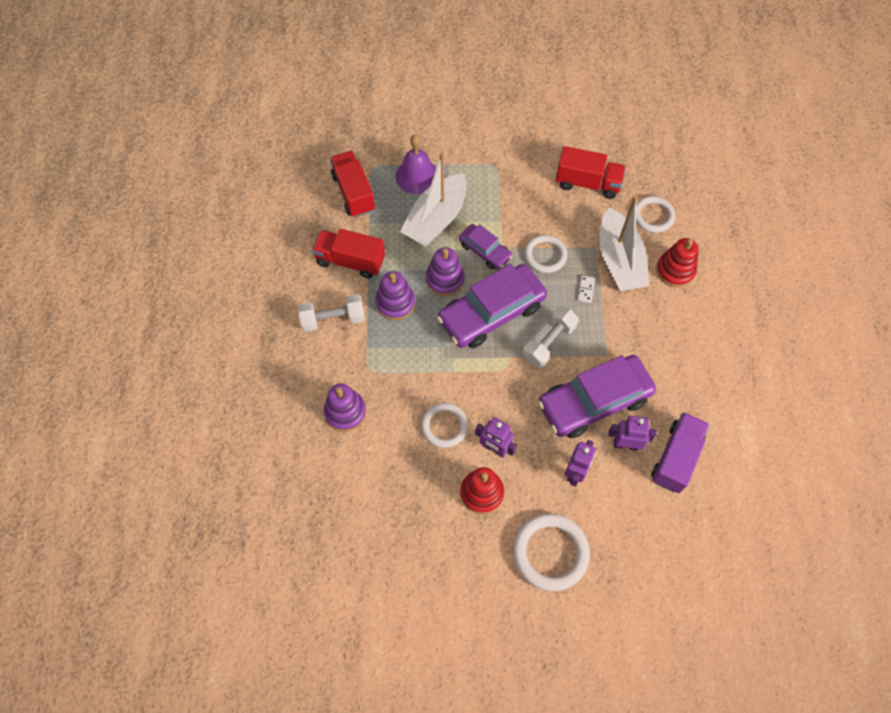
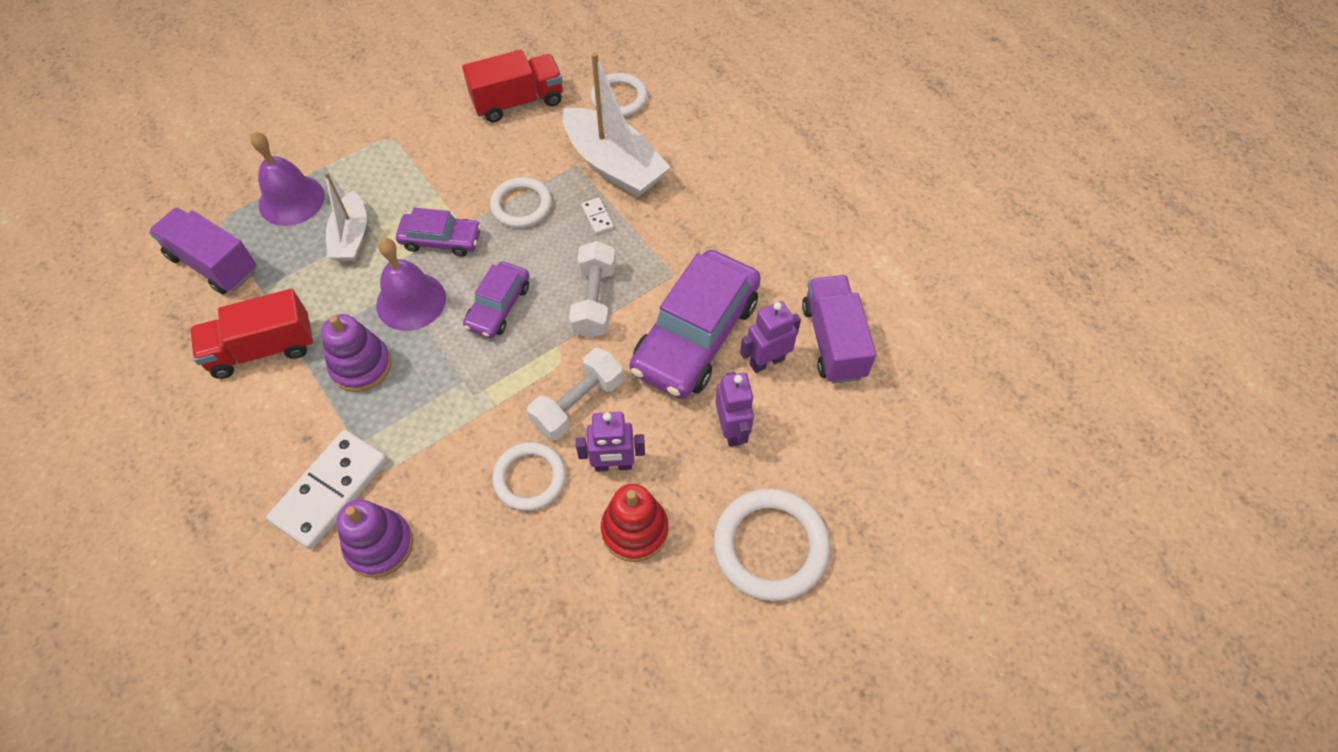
camera: 35 degrees left, 5 degrees down
(333, 319) = (284, 436): white dumbbell -> white dumbbell (578, 403)
(338, 365) = (330, 491): none -> white domino
(353, 193) = (213, 264): red truck -> purple truck
(436, 219) = (351, 237): white boat -> white boat, size x0.61
(445, 280) = (411, 301): purple stacking toy -> purple bell
(491, 312) = (498, 306): purple car -> purple car, size x0.53
(675, 270) = (685, 142): red stacking toy -> none

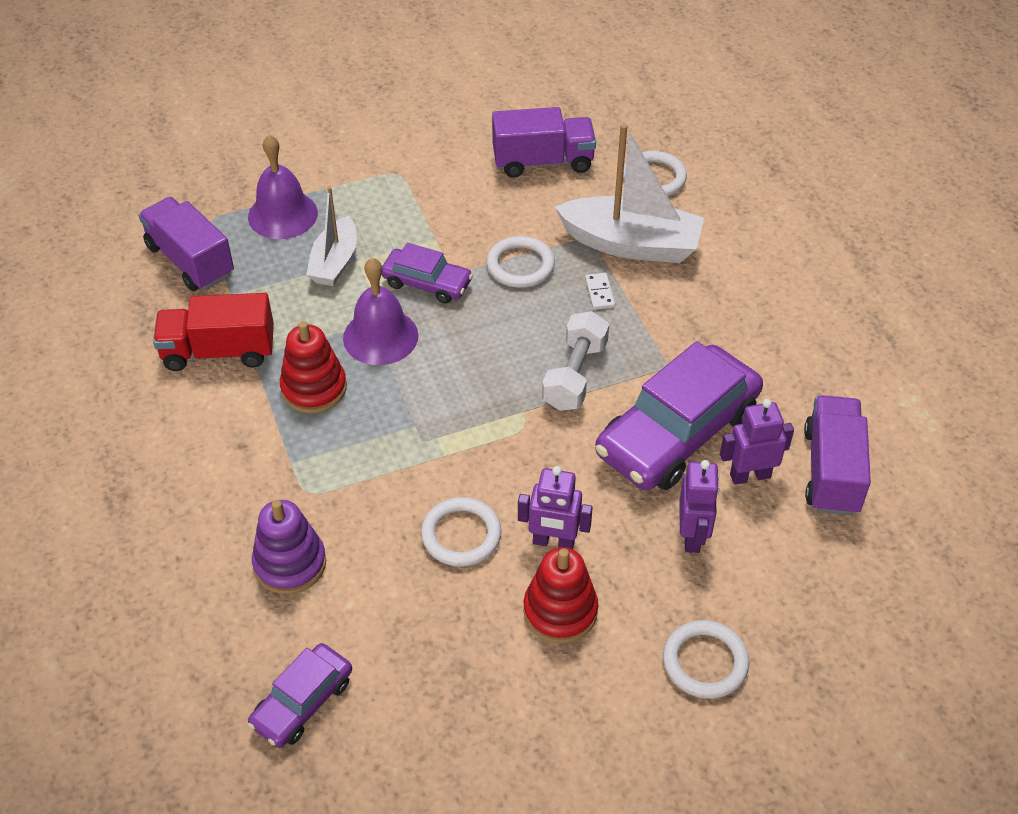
camera: 15 degrees right, 10 degrees down
(330, 491) = (254, 501): white domino -> none
(361, 366) = (314, 388): purple stacking toy -> red stacking toy
(498, 306) = (471, 360): purple car -> purple car (302, 702)
(518, 101) = (543, 161): red truck -> purple truck
(578, 403) = (531, 473): white dumbbell -> none
(614, 165) = (631, 244): white boat -> white boat turned 45 degrees counterclockwise
(770, 546) = (705, 662): white ring -> white ring, size x0.66

